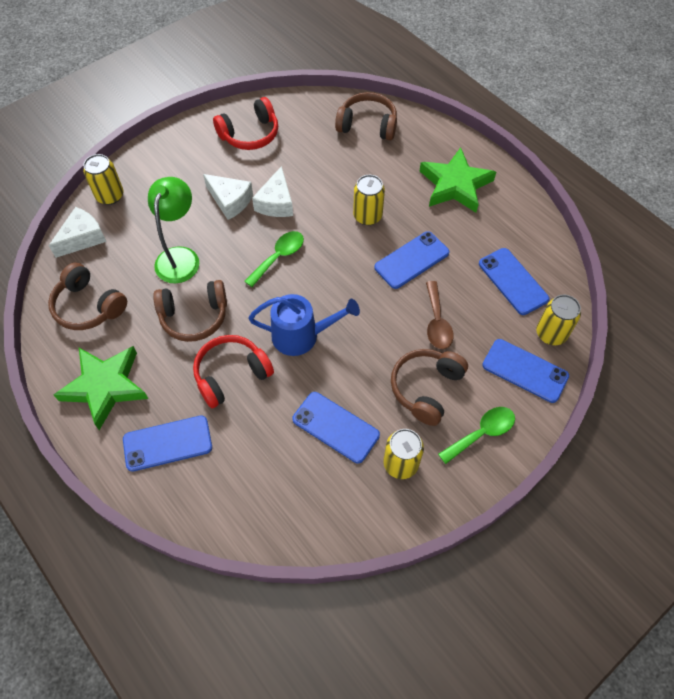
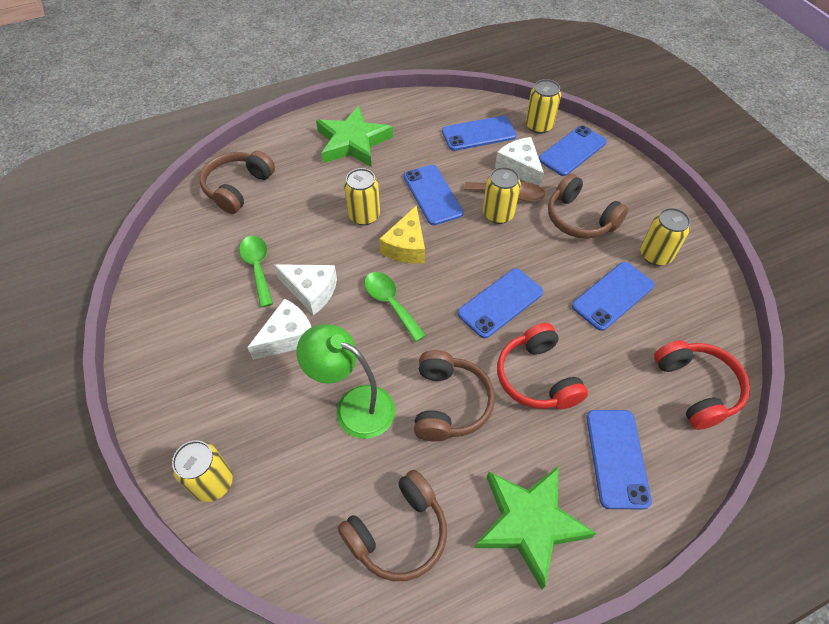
camera: 75 degrees left, 5 degrees down
(82, 238) = (275, 530): white cheese -> white cheese (519, 168)
(250, 134) = (190, 297): red headphones -> red headphones (696, 388)
(301, 335) = (500, 303): blue watering can -> blue phone
(343, 254) = (406, 246): none -> yellow cheese
(406, 317) = (498, 214): none -> yellow can
(482, 433) = (629, 193): green spoon -> green spoon (258, 267)

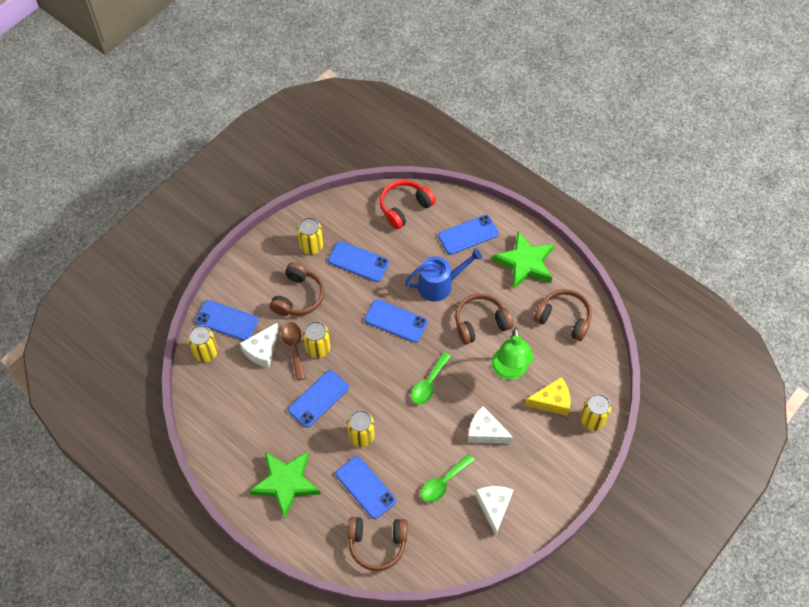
camera: 115 degrees left, 5 degrees up
(311, 291) = (444, 437): white cheese -> white cheese (494, 507)
(406, 246) = (376, 395): yellow cheese -> yellow cheese (552, 401)
(478, 134) = (234, 392): blue phone -> blue phone (365, 487)
(537, 377) = (439, 285): red headphones -> blue watering can

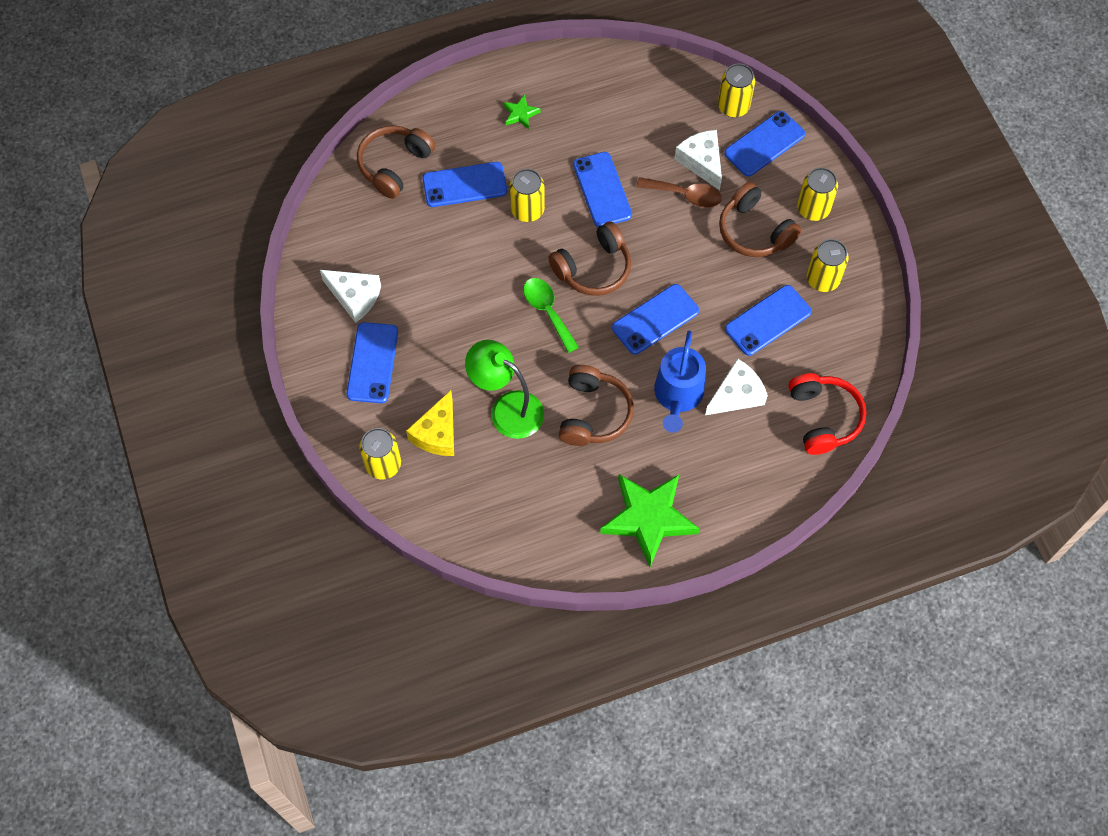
camera: 120 degrees right, 5 degrees up
(286, 483) = (520, 114): green star -> green star, size x0.44
(318, 348) = (669, 219): yellow can -> yellow can (813, 209)
(443, 483) = (417, 262): green spoon -> none
(468, 235) = (734, 473): blue phone -> blue phone (372, 363)
(485, 432) = (447, 338): white cheese -> white cheese (736, 395)
(564, 318) = (538, 517): brown headphones -> brown headphones (593, 268)

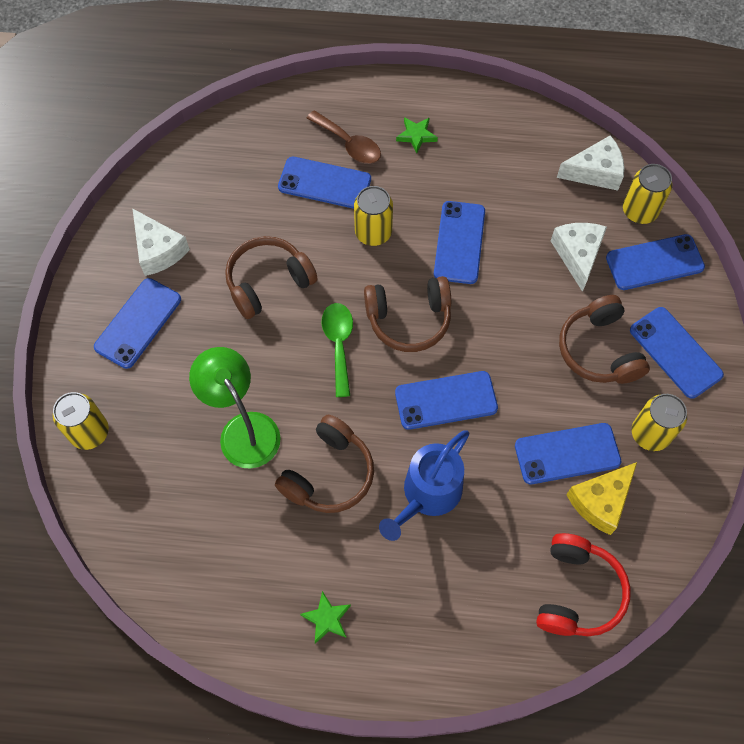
camera: 25 degrees right, 0 degrees up
(394, 165) = (267, 138): brown headphones -> brown headphones (268, 282)
(437, 433) = (160, 423): yellow cheese -> yellow cheese (600, 501)
(649, 518) = (327, 618): green star -> green star, size x0.44
(685, 195) = (543, 282): brown spoon -> brown spoon (349, 144)
(736, 395) = (492, 521): white cheese -> white cheese (595, 172)
(813, 209) = (675, 352): yellow can -> blue phone

